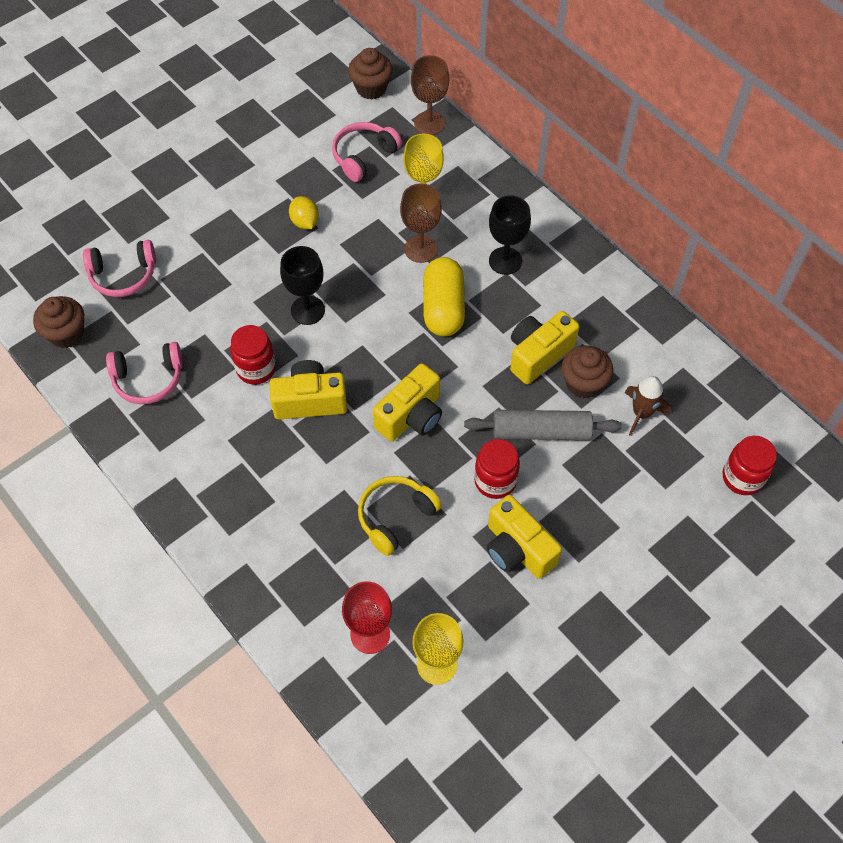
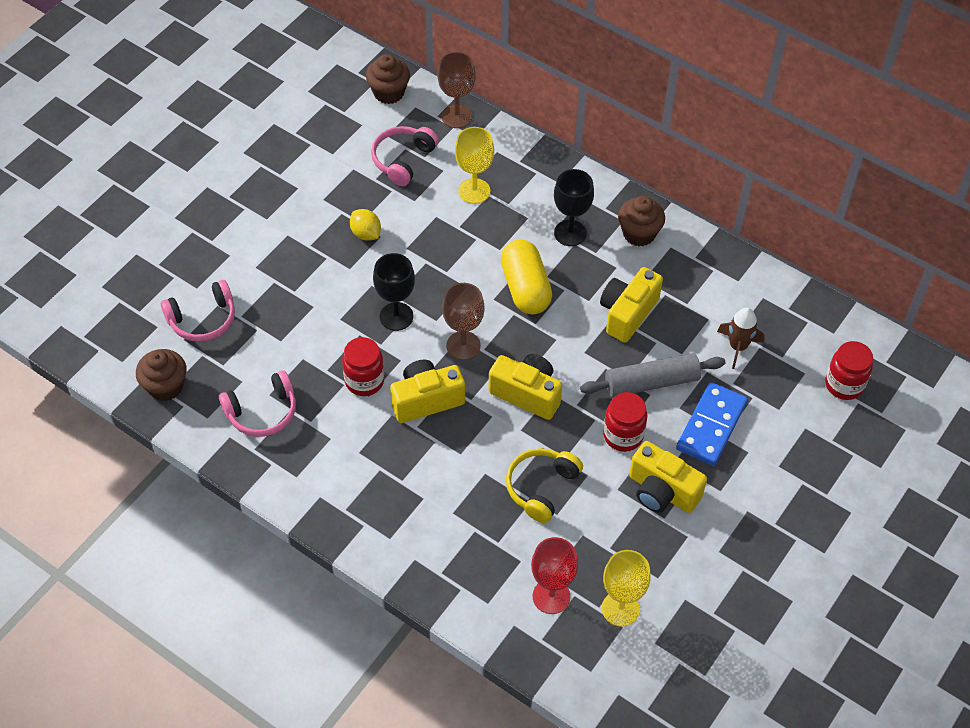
camera: 15 degrees left, 5 degrees down
(411, 416) = (527, 394): yellow camera -> yellow camera turned 90 degrees counterclockwise
(420, 249) = (486, 237): brown goblet -> brown goblet (463, 345)
(583, 383) = (677, 331): brown cupcake -> brown cupcake (639, 234)
(589, 491) = (711, 426): none -> blue domino

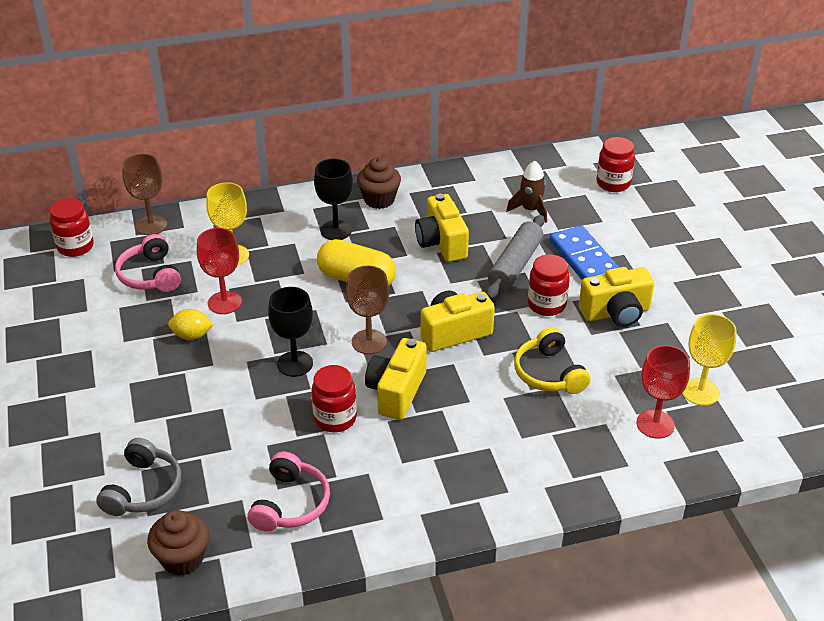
camera: 50 degrees left, 15 degrees down
(203, 319) = (143, 489): pink headphones -> grey headphones
(389, 93) = (75, 247): brown cupcake -> red jar
(418, 226) = (224, 303): none -> red goblet

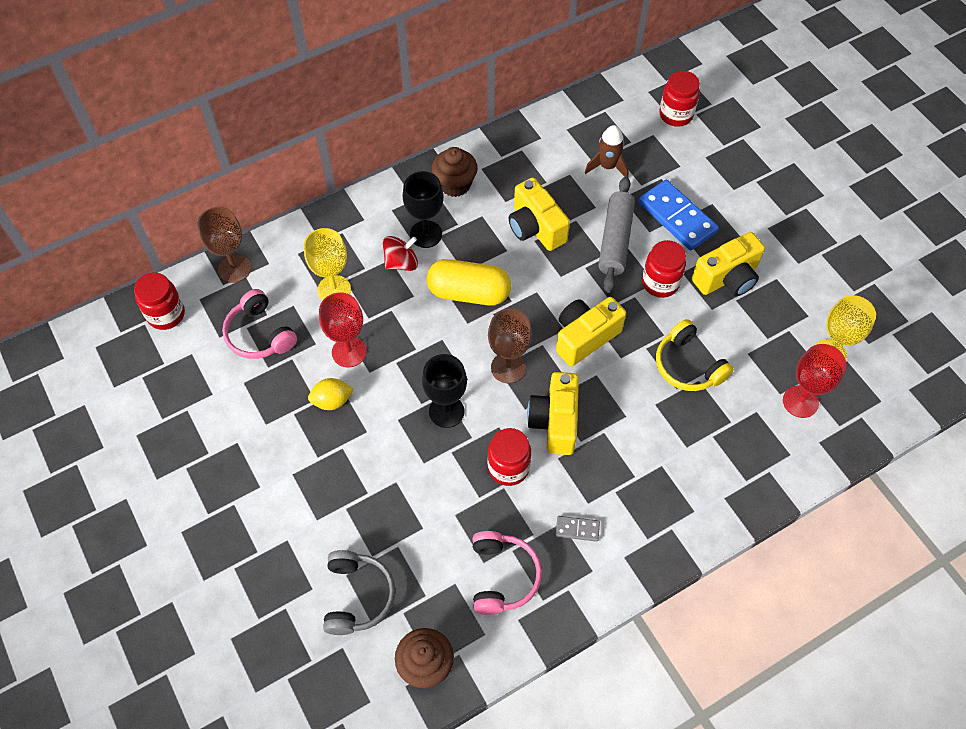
camera: 15 degrees left, 20 degrees up
(303, 247) = (401, 263): none -> red spinning top
(382, 481) = (577, 529): none -> grey domino

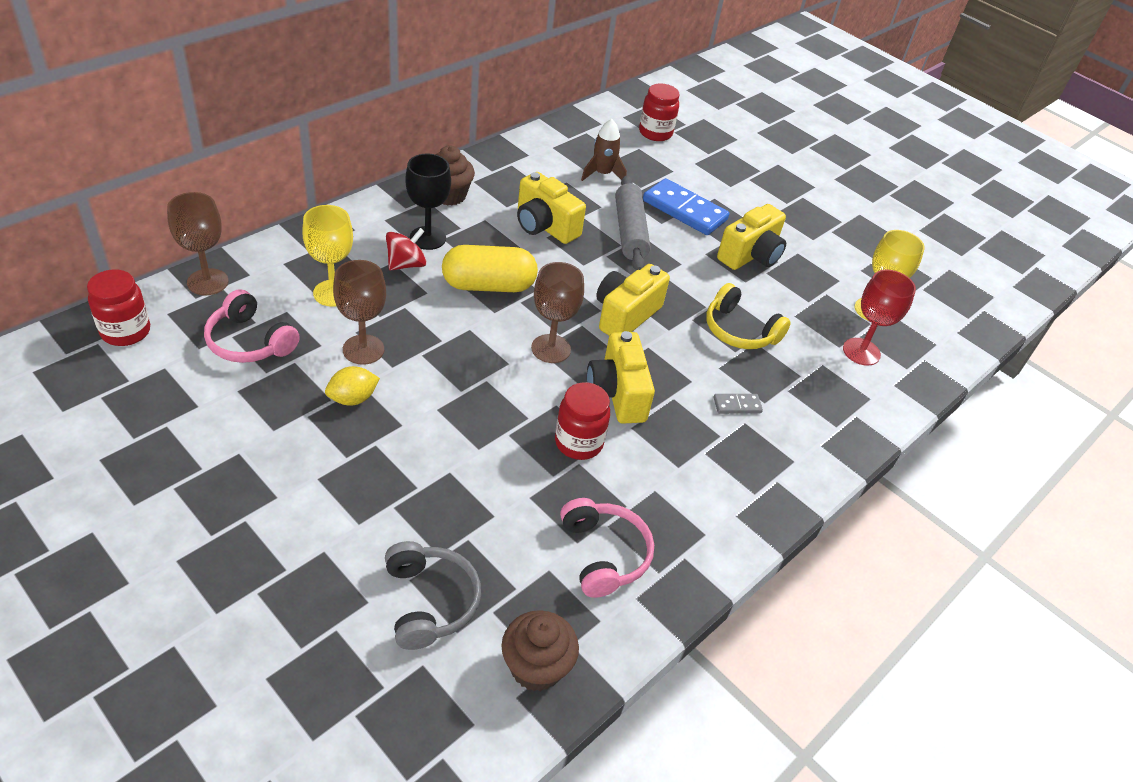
camera: 20 degrees left, 15 degrees down
(349, 352) = (363, 349): red goblet -> brown goblet
(446, 411) = (492, 396): black goblet -> none
(577, 529) = (675, 494): grey domino -> grey domino (737, 405)
(660, 283) = (687, 263): red jar -> none

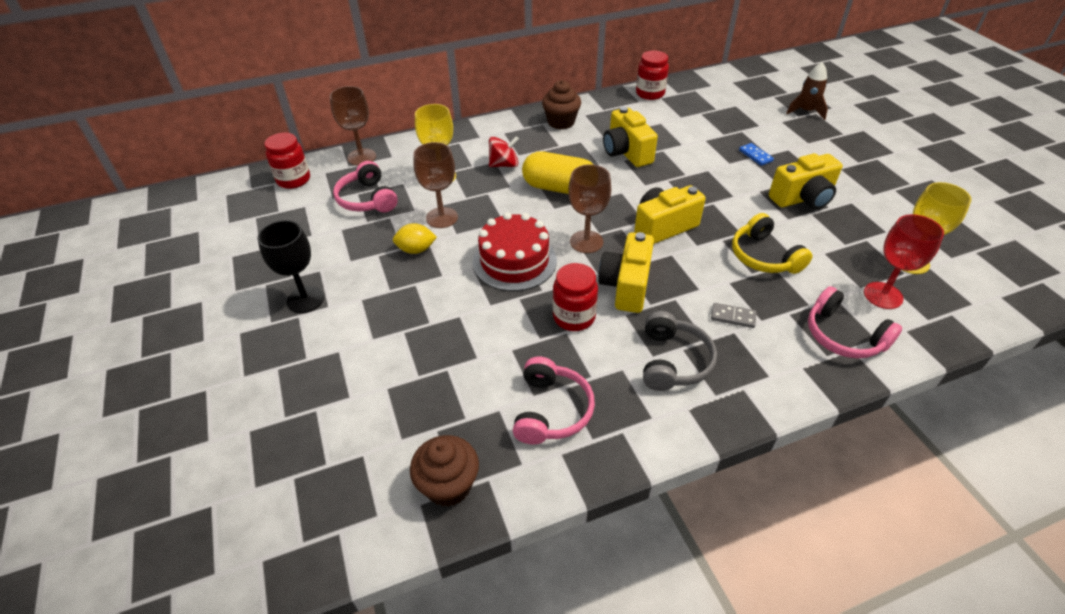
camera: 30 degrees right, 0 degrees up
(428, 238) = (529, 149): black goblet -> black goblet (305, 300)
(429, 601) = (393, 409): grey headphones -> grey headphones (673, 361)
(480, 389) = (514, 261): none -> red cake
(602, 174) = (694, 121): brown rocket -> brown rocket (806, 111)
(630, 232) = (697, 166): grey rolling pin -> none
(655, 133) = (756, 96): red jar -> red jar (650, 94)
(684, 210) = (755, 156): blue domino -> blue domino, size x0.47
(843, 402) = (843, 335): none -> pink headphones

